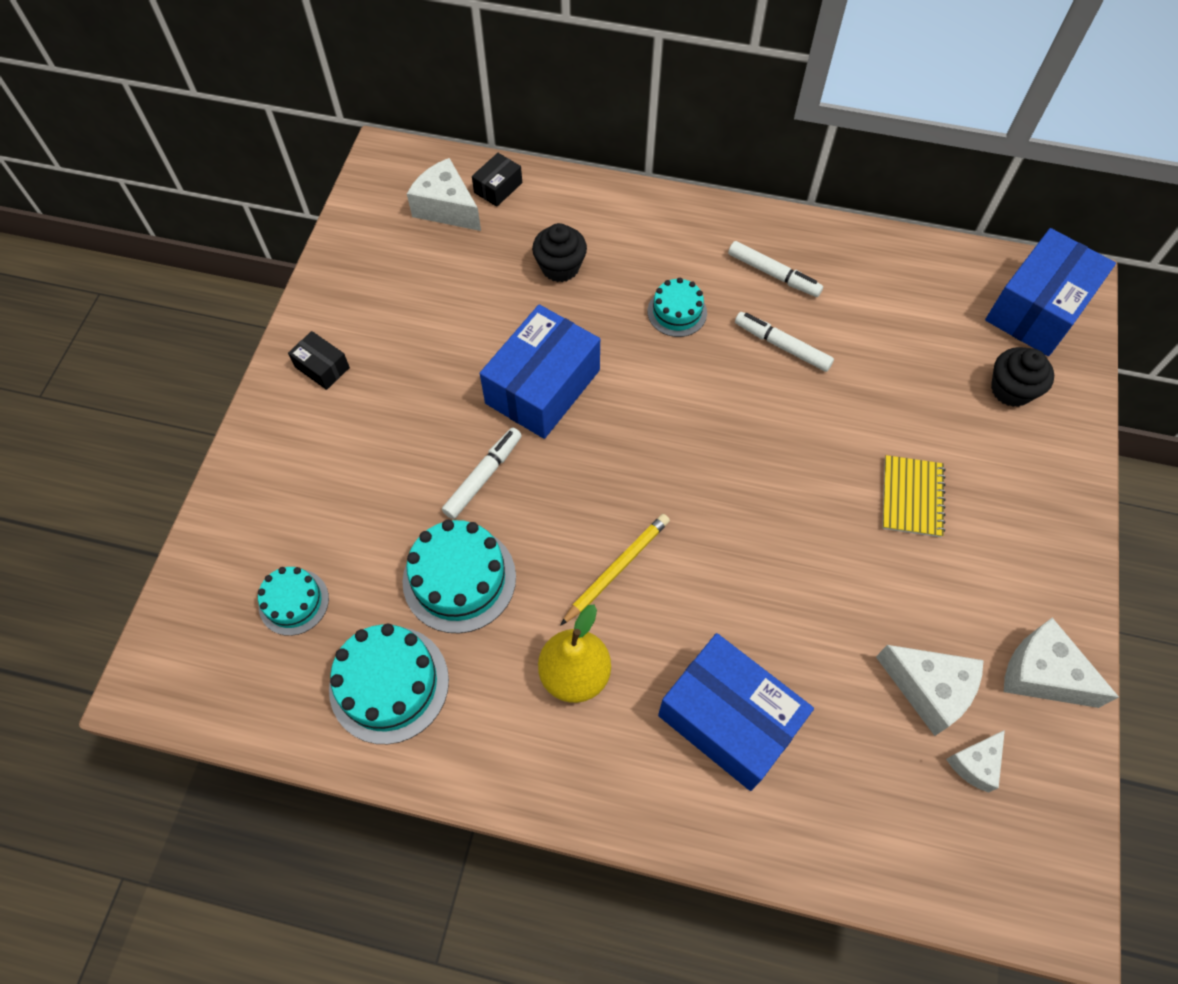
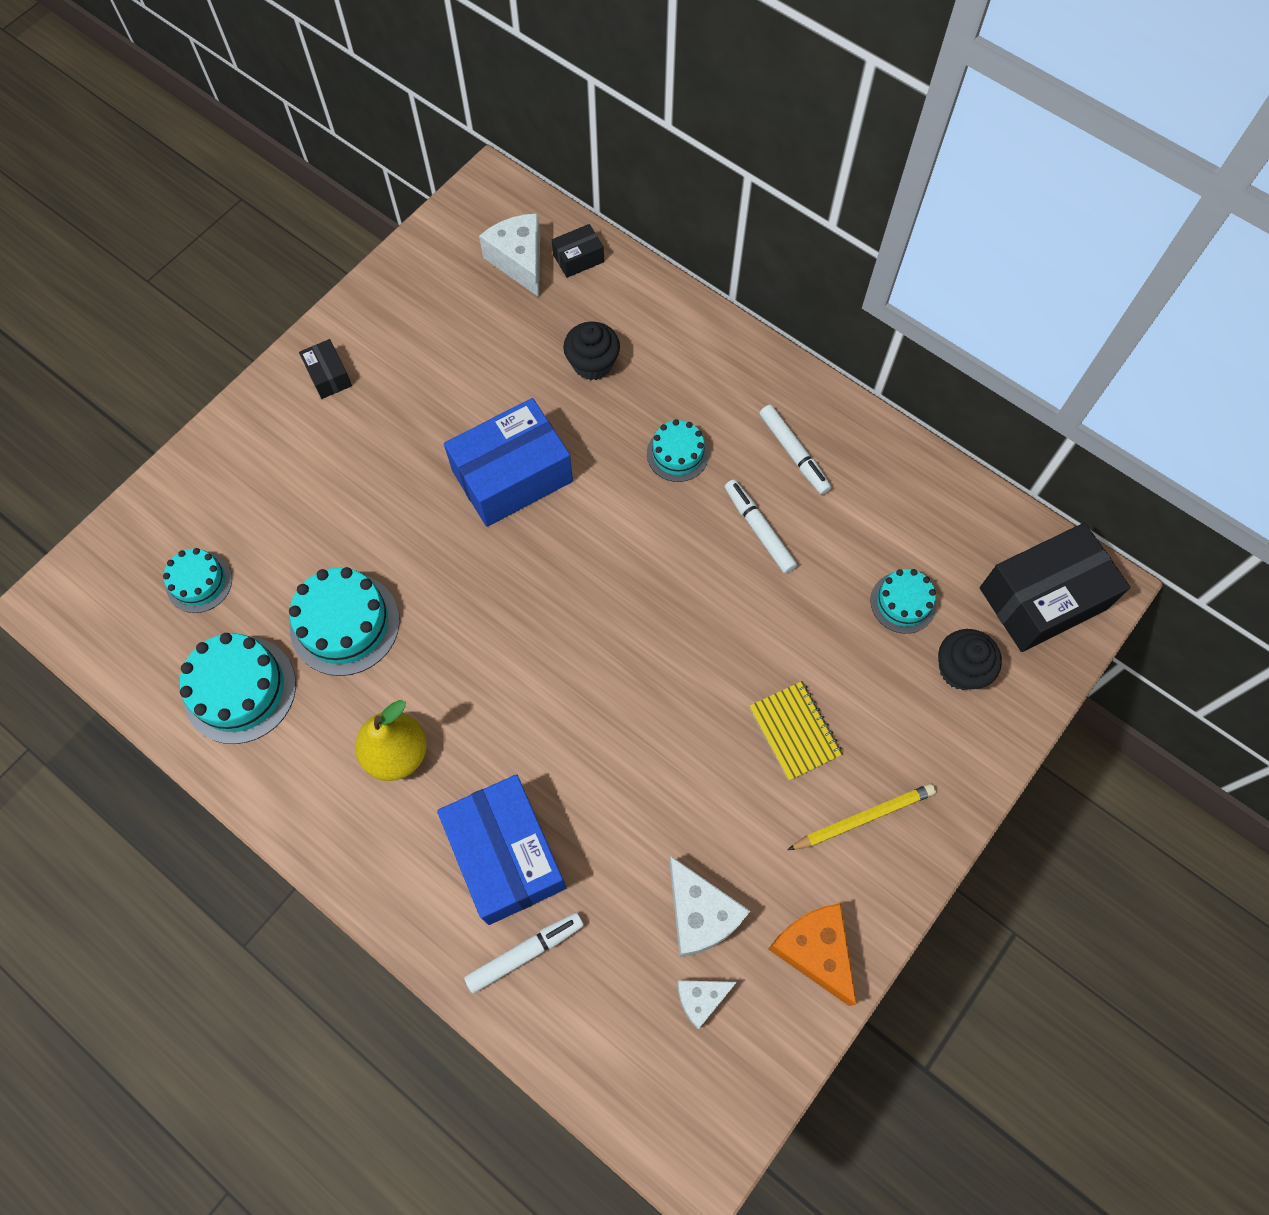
camera: 25 degrees right, 5 degrees up
(483, 476) = (414, 539): white marker -> white marker (525, 953)
(617, 569) = (484, 676): yellow pencil -> yellow pencil (863, 818)
(912, 497) = (795, 731): yellow notebook -> yellow notebook turned 60 degrees counterclockwise
(933, 356) = (903, 602): none -> turquoise cake
(1038, 308) = (1042, 598): blue box -> black box
(1042, 674) = (814, 950): white cheese -> orange cheese

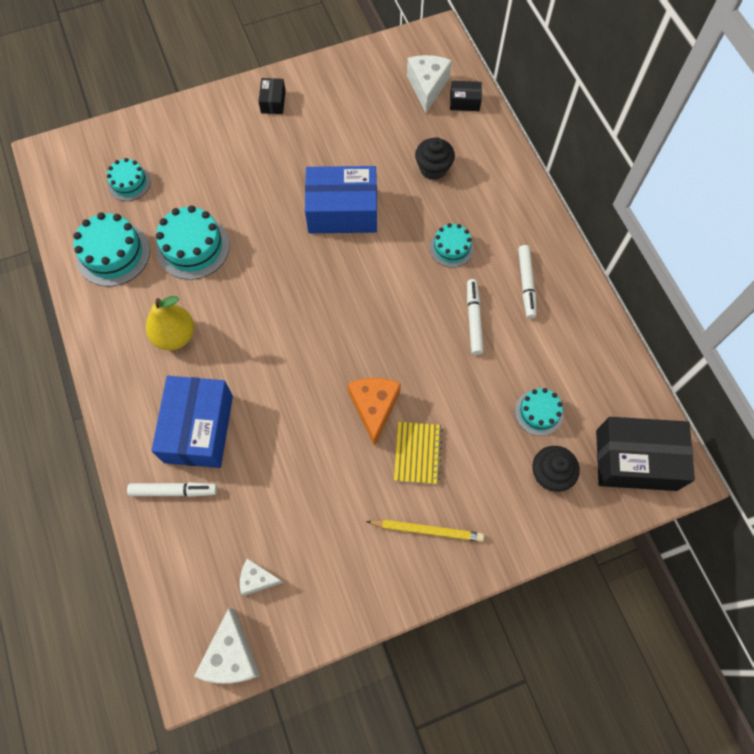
camera: 30 degrees right, 0 degrees up
(700, 914) = (289, 529): white cheese -> white cheese (231, 656)
(814, 950) = (344, 592): orange cheese -> orange cheese (374, 408)

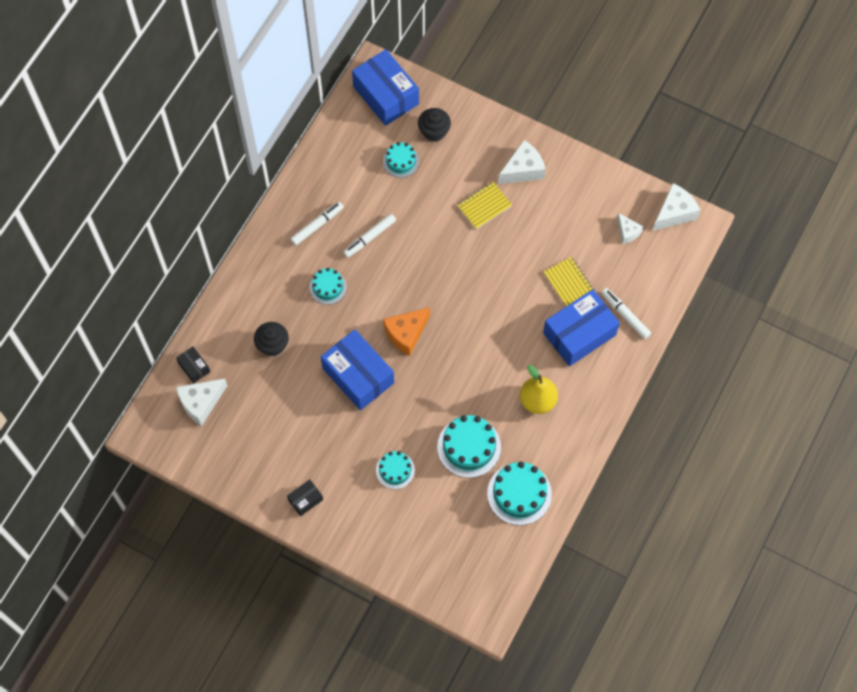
camera: 130 degrees left, 0 degrees up
(129, 183) = (459, 536): turquoise cake -> turquoise cake (395, 470)
(258, 465) = (569, 283): none -> yellow notebook
(374, 408) = (478, 249): orange cheese -> orange cheese (406, 334)
(427, 530) = (523, 170): yellow pencil -> white cheese
(636, 460) = (386, 95): black box -> blue box

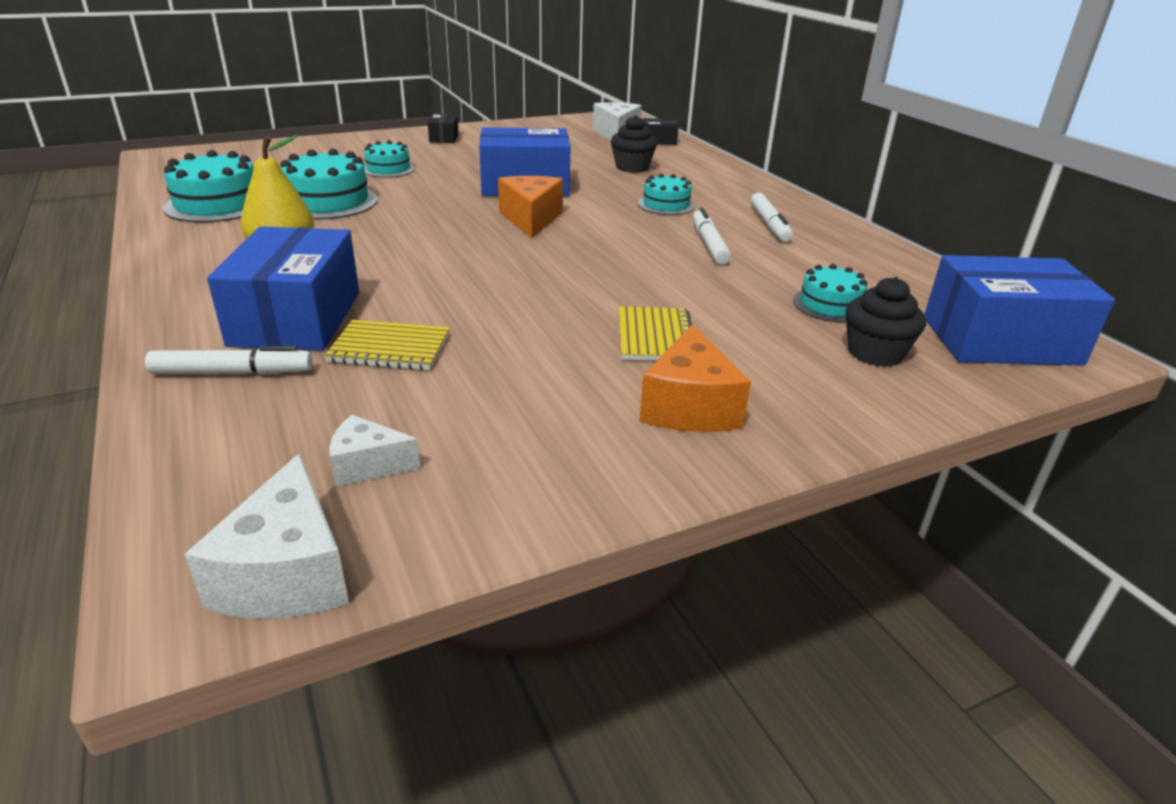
camera: 125 degrees right, 35 degrees down
(523, 170) = (689, 407): white cheese -> orange cheese

